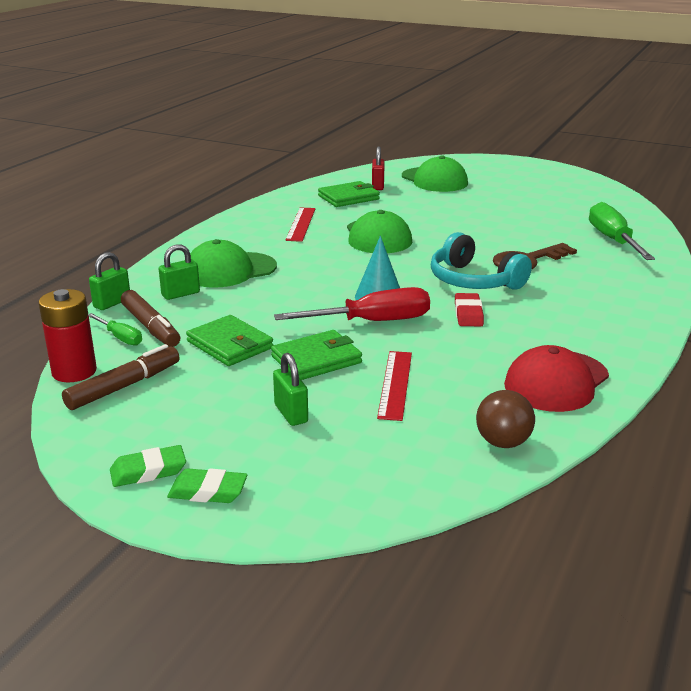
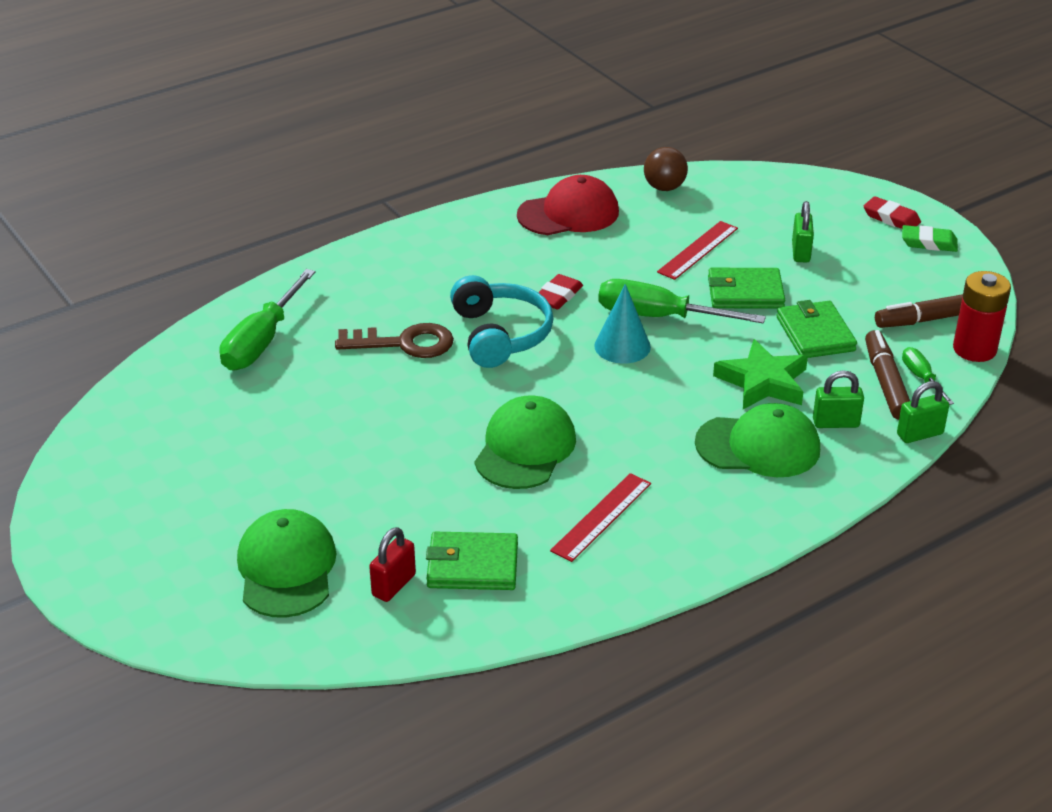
camera: 150 degrees left, 10 degrees up
(208, 491) = (891, 218): green eraser -> red eraser
(252, 303) = (763, 382): none -> green star
(372, 322) = (658, 317): red screwdriver -> green screwdriver

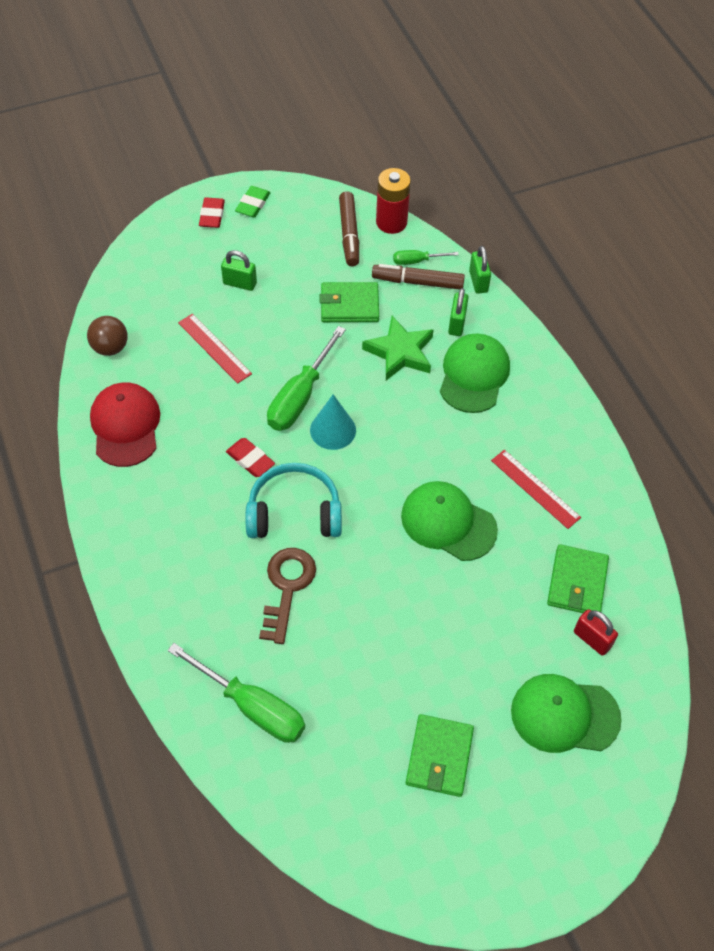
camera: 80 degrees left, 20 degrees up
(745, 293) = (284, 333): green wallet -> green wallet (439, 757)
(891, 218) = (212, 215): red eraser -> red eraser turned 45 degrees counterclockwise

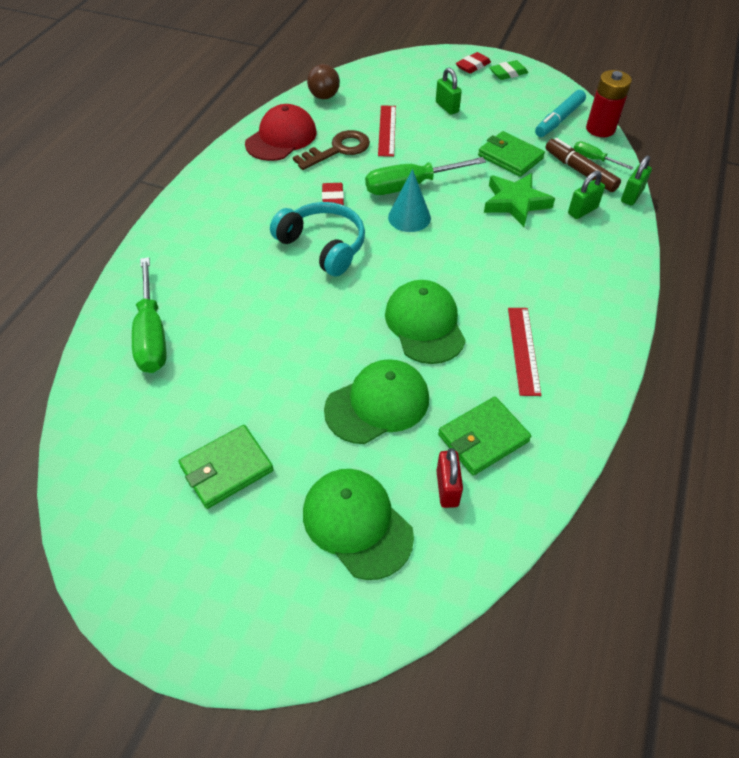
camera: 45 degrees right, 5 degrees down
(287, 588) = (262, 284): brown key -> brown key (338, 150)
(349, 234) = (559, 120): brown marker -> turquoise marker
(474, 375) = (559, 248): green cap -> green cap (377, 404)

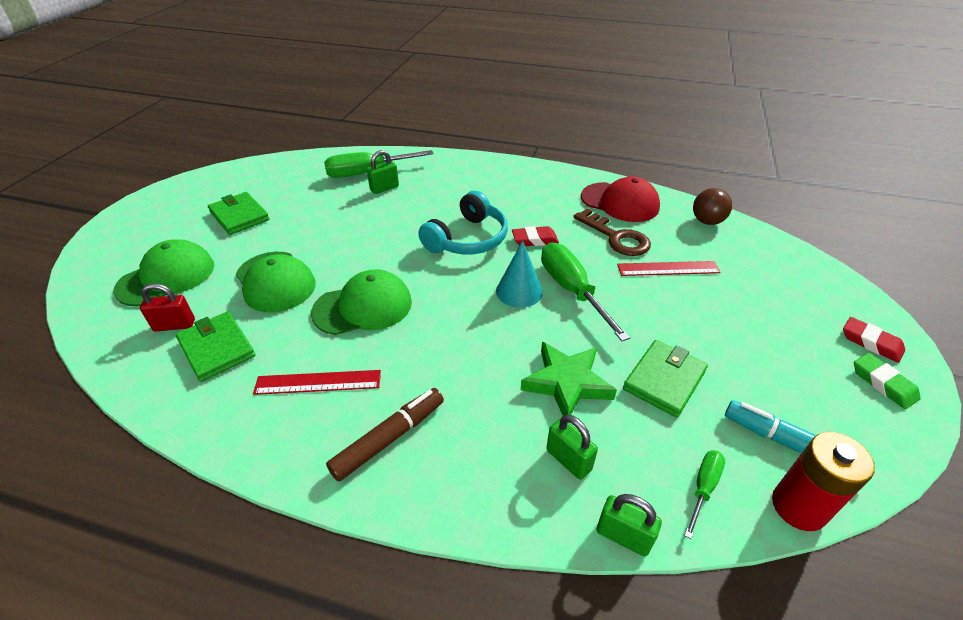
camera: 85 degrees right, 10 degrees down
(447, 107) = (746, 317): green padlock -> green padlock (384, 188)
(580, 171) = (663, 464): brown marker -> brown marker (389, 438)

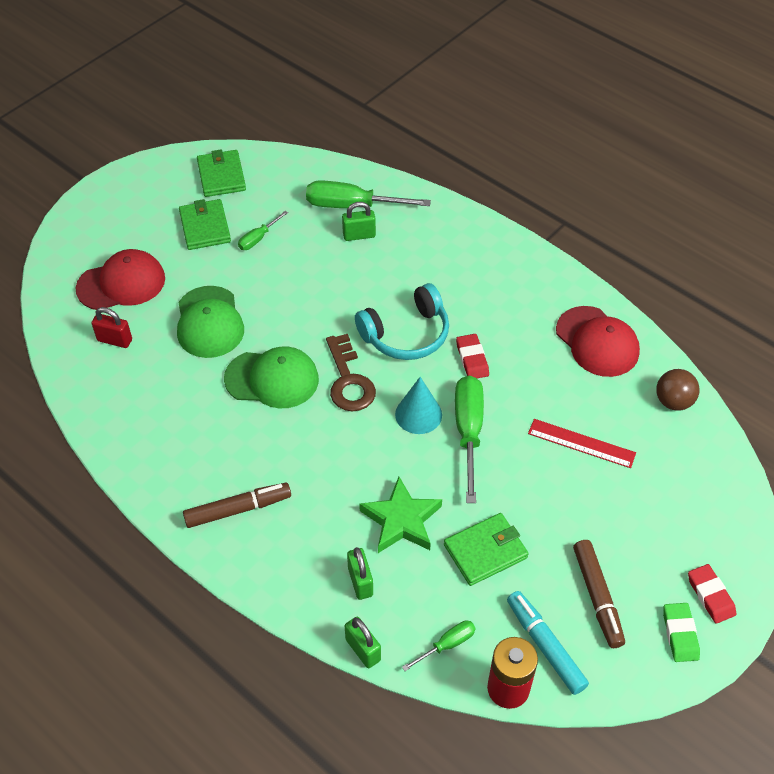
camera: 25 degrees right, 10 degrees up
(166, 277) = (121, 283): green cap -> red cap
(217, 348) = (140, 377): green wallet -> green wallet (221, 176)
(295, 211) = (258, 238): none -> green screwdriver
(318, 382) = (205, 440): red ruler -> none
(534, 240) = (472, 359): red eraser -> red eraser turned 60 degrees clockwise
(616, 237) = (557, 386): brown key -> brown key (348, 380)
(791, 380) = (597, 597): none -> brown marker

